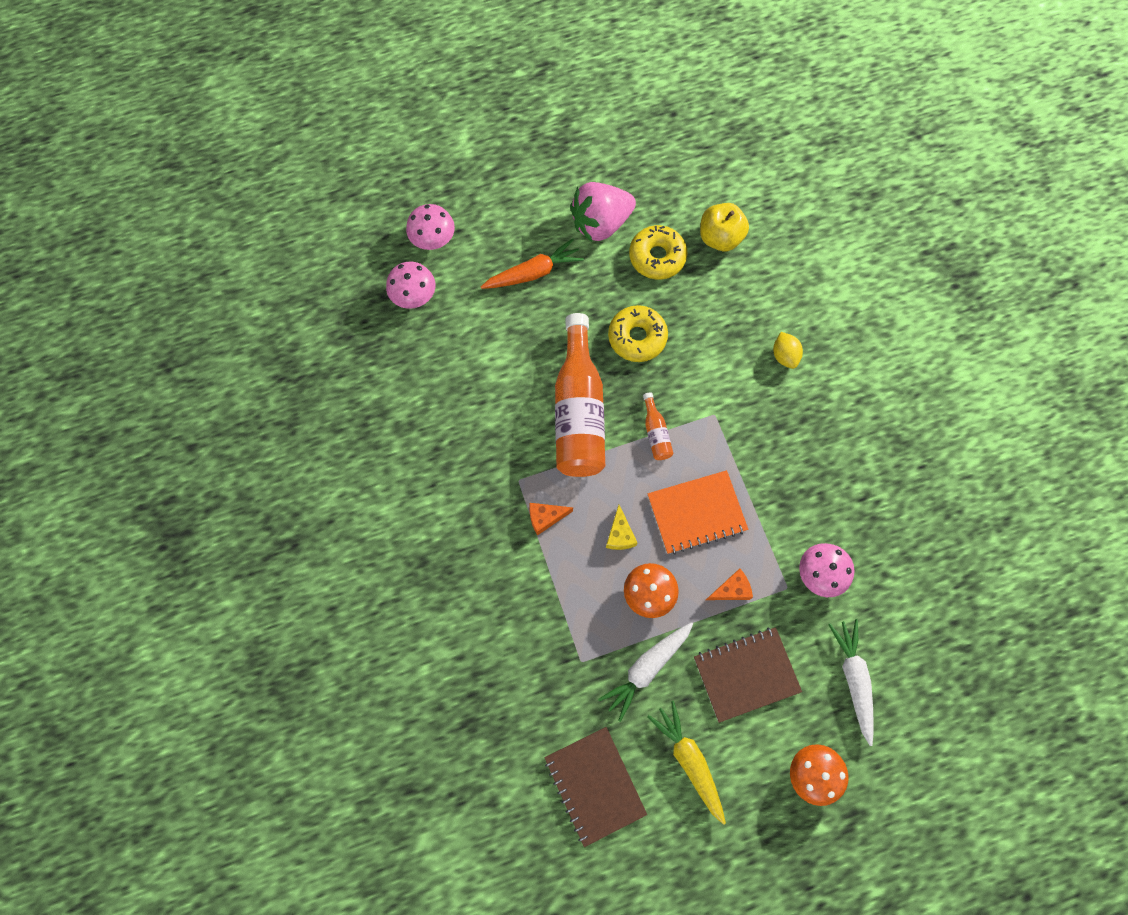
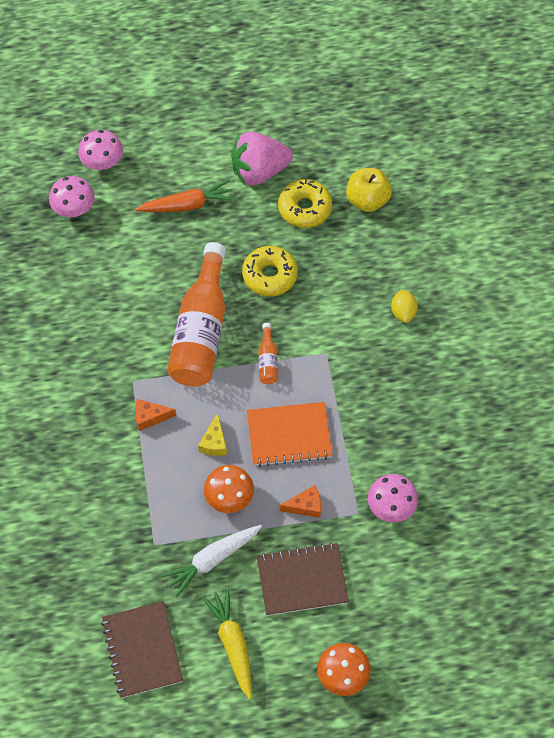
camera: 10 degrees right, 10 degrees down
(853, 679) = (400, 601): white carrot -> none

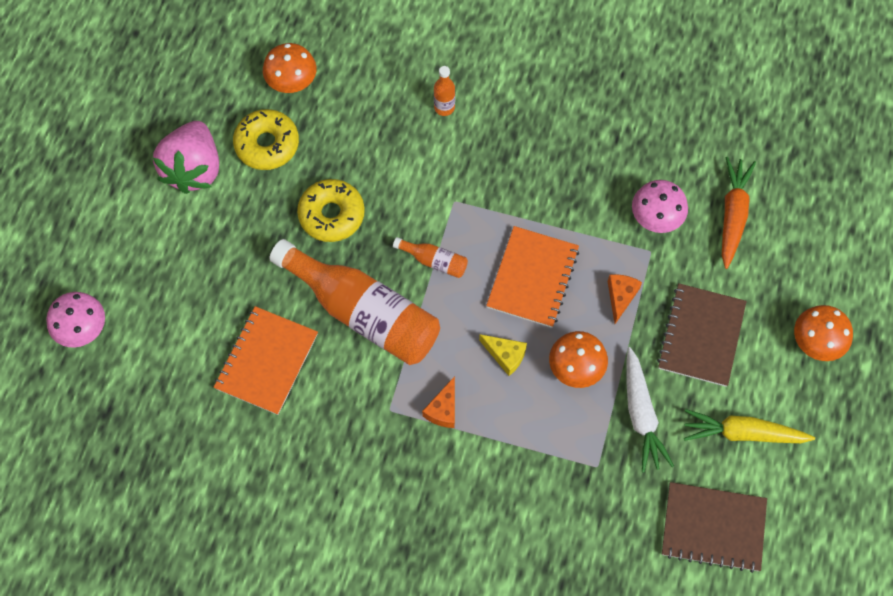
camera: 65 degrees left, 5 degrees up
(74, 208) = (127, 384): pink mushroom -> none
(132, 285) = (266, 361): none -> orange notebook
(187, 205) = (194, 261): orange carrot -> orange carrot (732, 215)
(367, 200) = (291, 80): yellow apple -> orange mushroom
(403, 312) = (444, 107): yellow lemon -> orange bottle

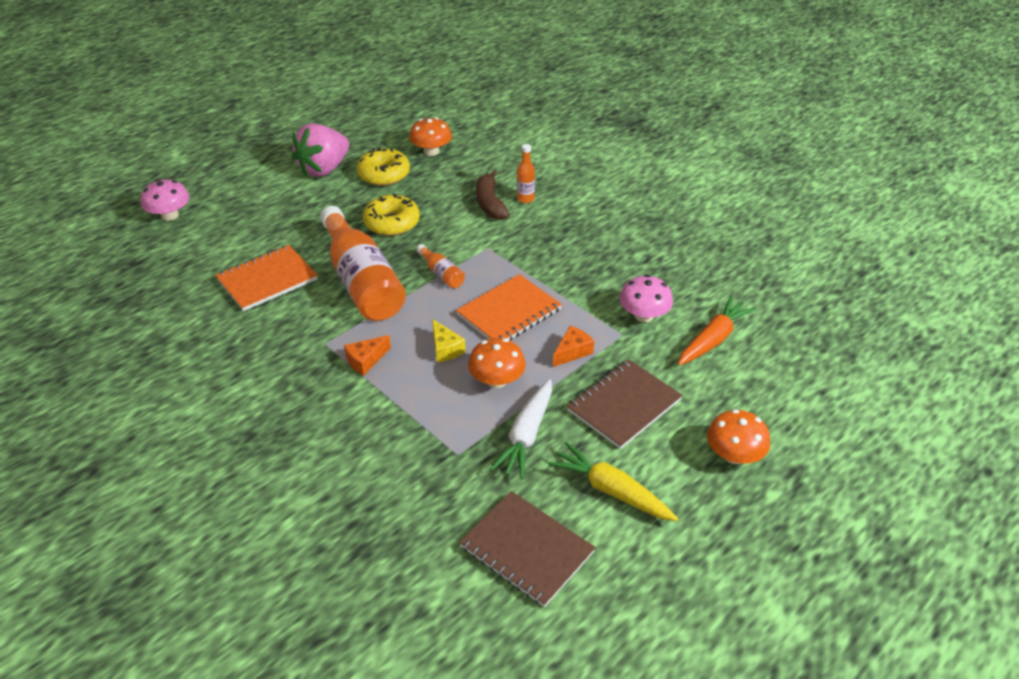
camera: 30 degrees right, 25 degrees down
(412, 133) = (490, 203): none -> brown banana

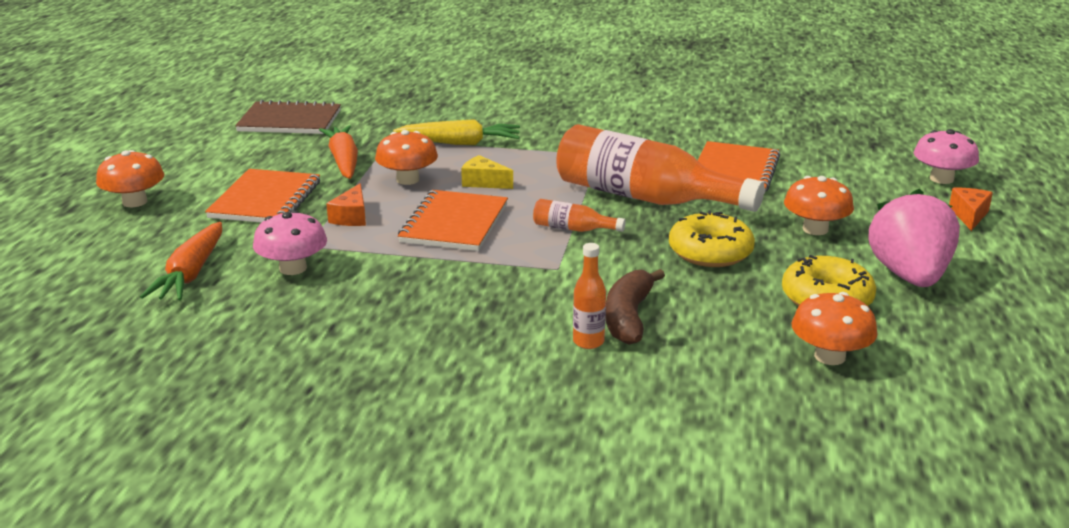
camera: 145 degrees right, 15 degrees down
(311, 213) = (815, 229): none -> orange mushroom
(366, 360) = (544, 156): orange cheese -> orange cheese (969, 215)
(490, 203) = (628, 317): brown banana -> brown banana turned 120 degrees counterclockwise
(526, 435) = (343, 161): white carrot -> orange carrot
(611, 491) = (242, 157): yellow carrot -> yellow carrot (460, 143)
(624, 405) = (265, 200): brown notebook -> orange notebook

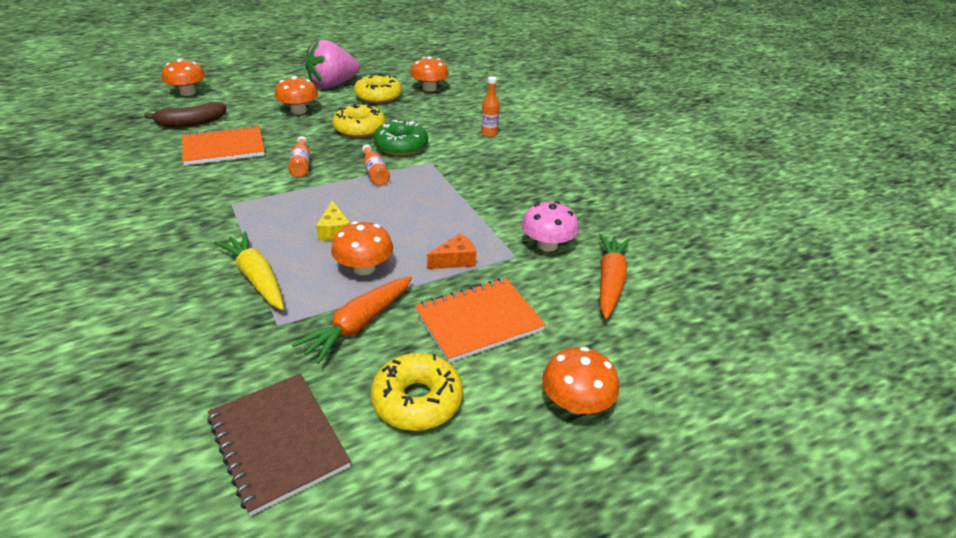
camera: 130 degrees left, 10 degrees up
(191, 273) = (610, 281): orange carrot -> orange carrot turned 45 degrees counterclockwise
(242, 159) = (417, 400): none -> yellow donut
(454, 223) = (415, 214): orange notebook -> none
(624, 263) = (401, 146): none -> green donut
(628, 317) = (455, 131): brown banana -> brown banana (191, 123)
(644, 197) = (301, 164): orange bottle -> orange bottle, size x0.42
(941, 179) = (188, 92): pink mushroom -> orange mushroom
(969, 215) = (240, 81): orange cheese -> none

